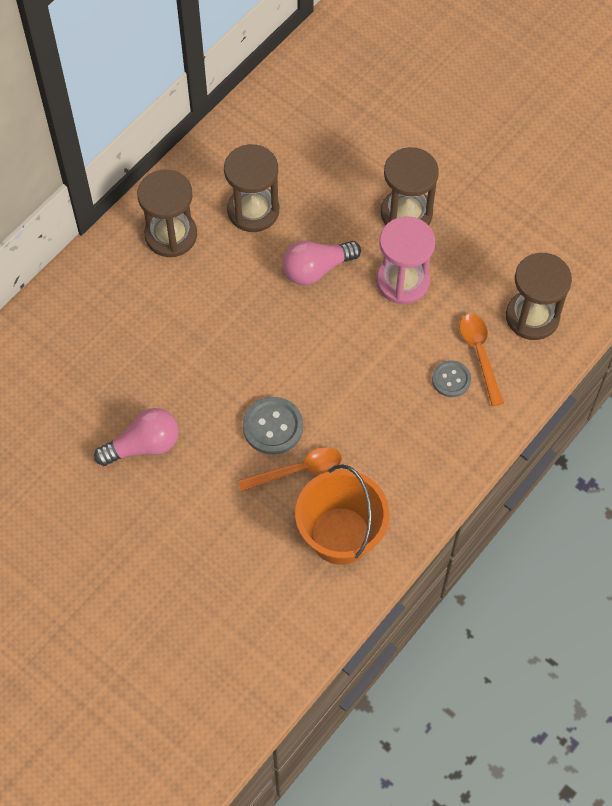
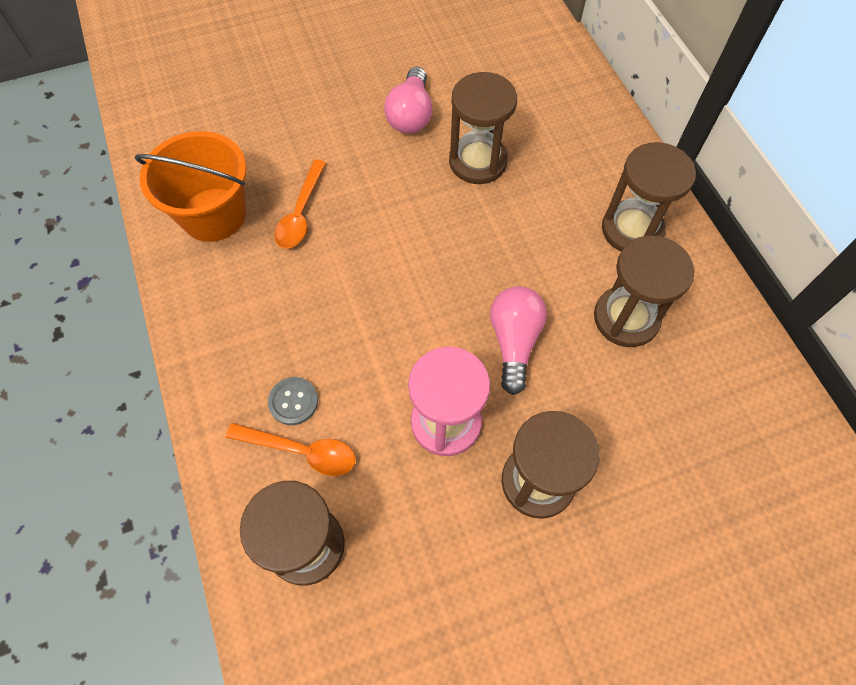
camera: 120 degrees right, 0 degrees up
(166, 368) = (477, 161): none -> brown hourglass
(273, 426) = (359, 215): grey button -> none

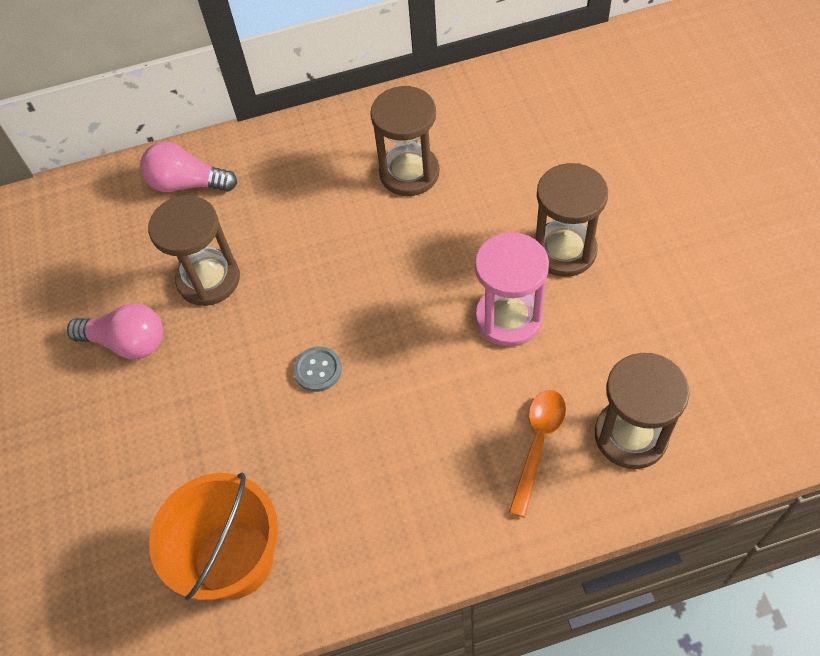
camera: 80 degrees left, 5 degrees down
(293, 401) = (484, 454): grey button -> grey button (318, 370)
(300, 213) = (248, 457): orange spoon -> none
(514, 342) = (428, 259): pink light bulb -> pink light bulb (187, 184)
(632, 229) = (315, 159): brown hourglass -> none

